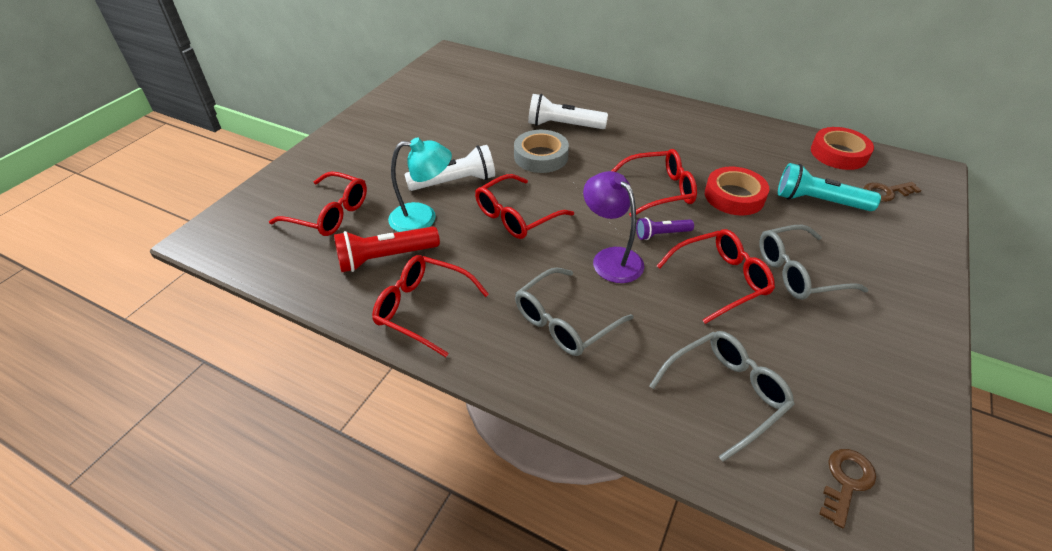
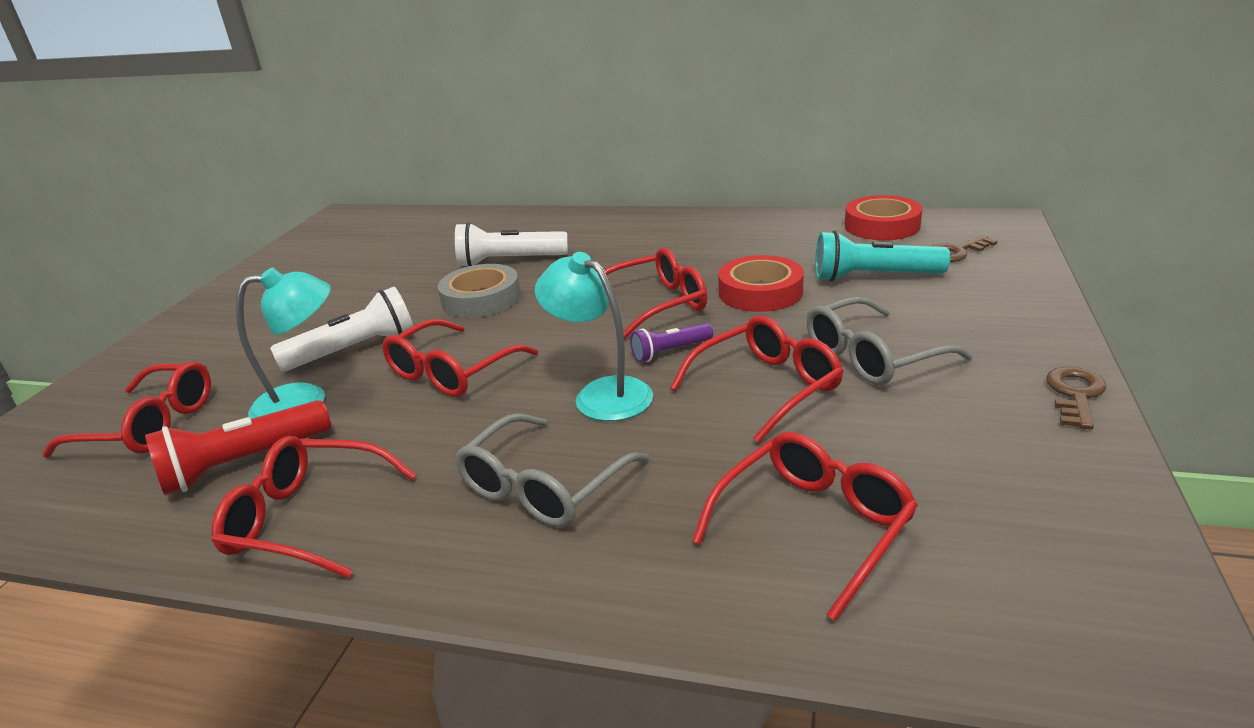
camera: 10 degrees left, 15 degrees down
(610, 258) = (601, 393): purple lamp -> turquoise lamp
(725, 394) = (813, 526): grey glasses -> red glasses
(846, 482) = (1033, 603): brown key -> brown key (1075, 394)

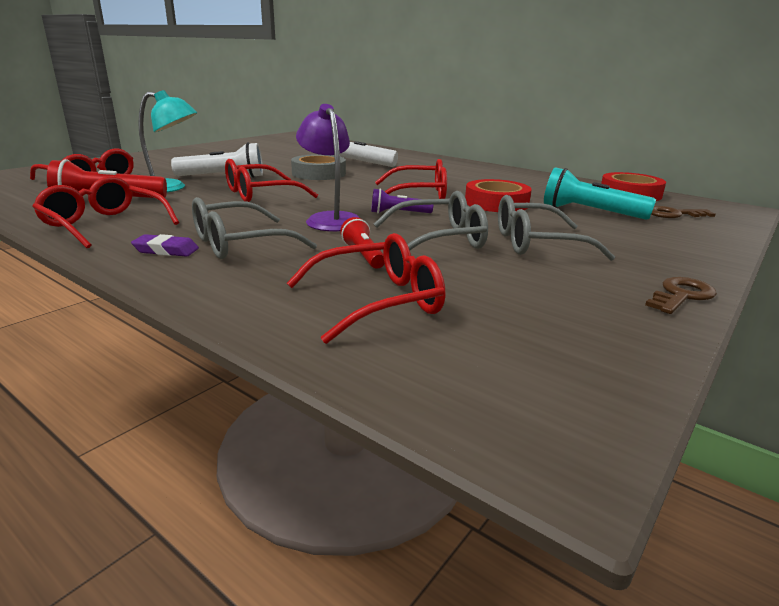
camera: 20 degrees right, 5 degrees down
(463, 537) = (166, 250): none -> purple eraser
(601, 393) = (330, 219): turquoise lamp -> purple lamp
(713, 450) = (363, 255): none -> red flashlight
(767, 387) = (440, 239): red glasses -> grey glasses

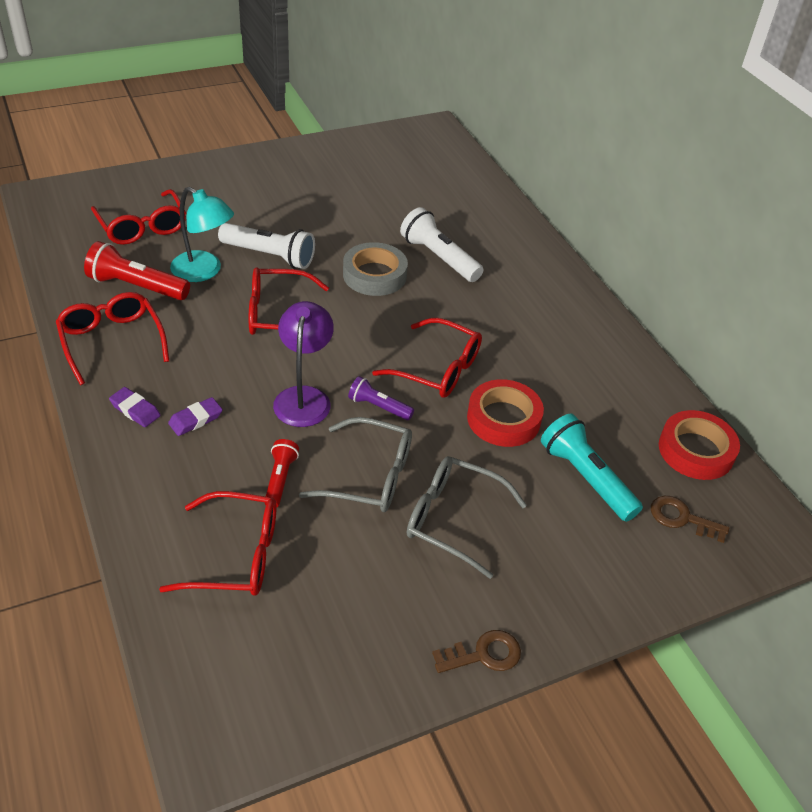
camera: 25 degrees right, 20 degrees up
(239, 244) = (195, 419): grey glasses -> purple eraser

